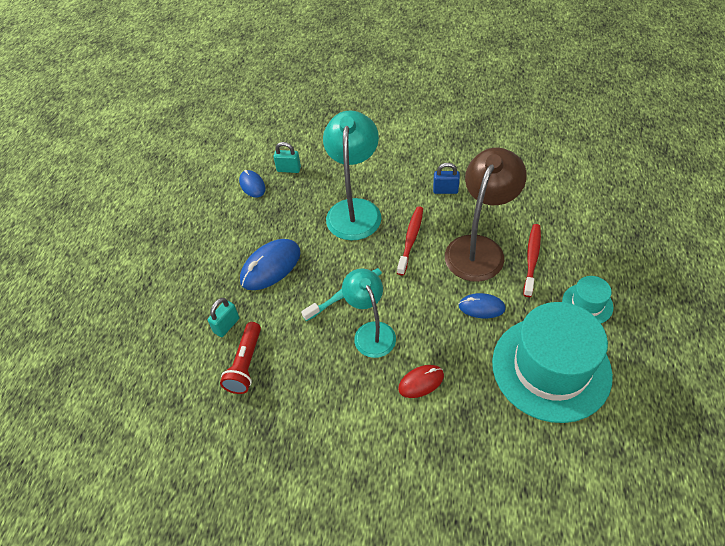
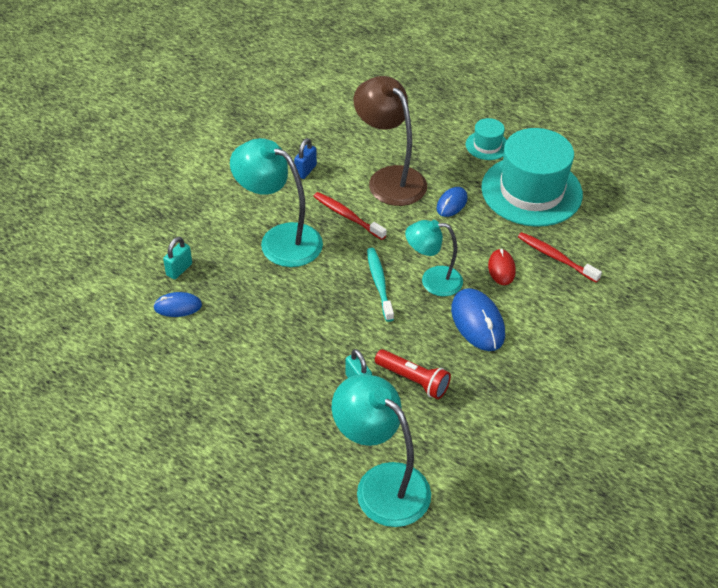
camera: 70 degrees left, 5 degrees down
(126, 386) = (381, 484): none -> turquoise lamp
(270, 266) = (306, 326): blue mouse -> blue mouse (477, 322)
(532, 259) = (423, 154): red toothbrush -> red toothbrush (555, 257)

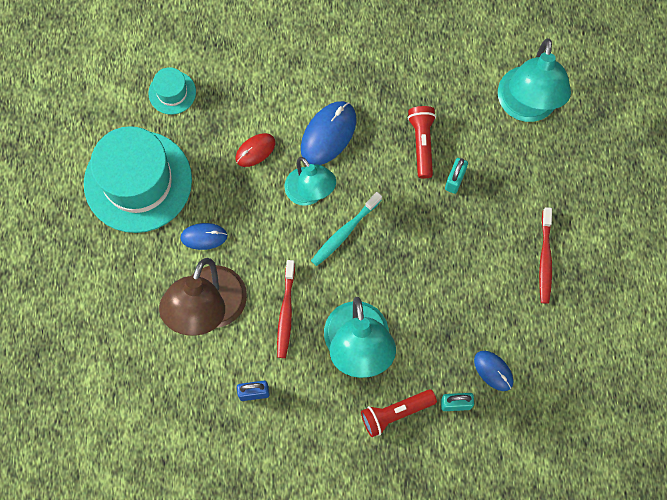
camera: 125 degrees left, 25 degrees up
(210, 233) = (395, 413): none -> red flashlight
(487, 145) = (99, 255): turquoise hat -> turquoise hat (172, 92)
(555, 257) = (210, 117): red toothbrush -> red toothbrush (545, 259)

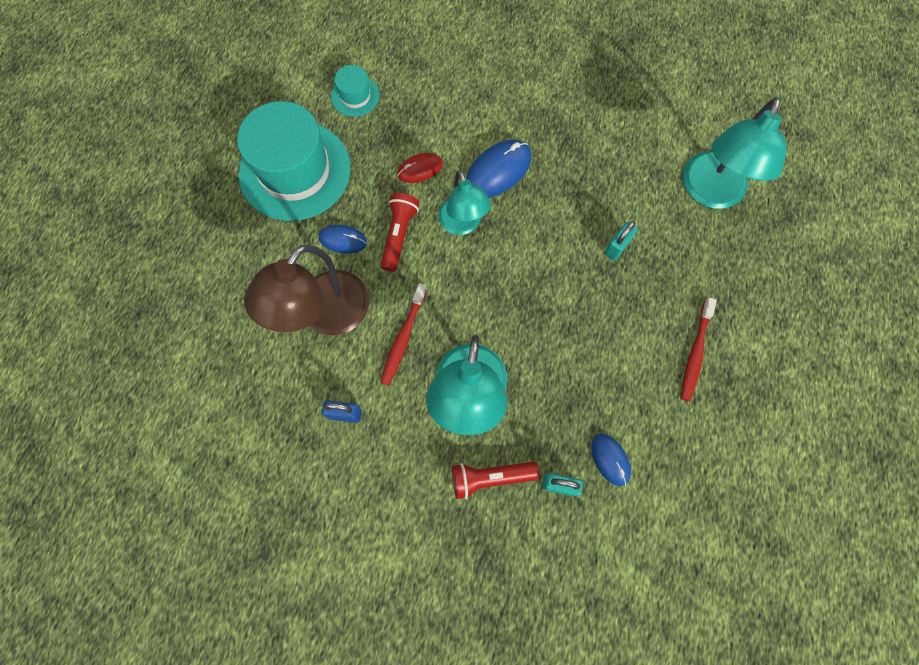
camera: 15 degrees right, 0 degrees up
(345, 232) = (488, 271): turquoise toothbrush -> none
(422, 143) = (592, 202): red flashlight -> red flashlight (399, 235)

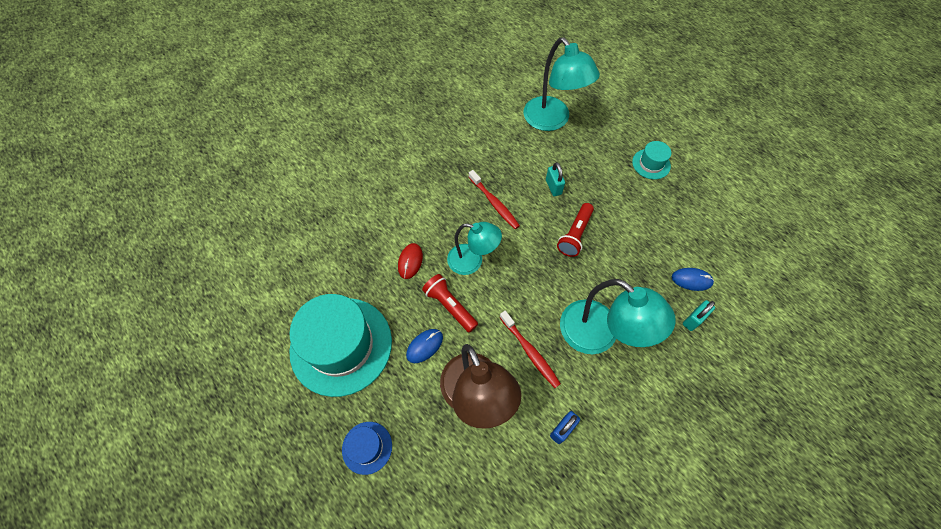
camera: 55 degrees left, 10 degrees down
(220, 255) = (367, 447): none -> blue hat
(355, 96) = (317, 267): turquoise hat -> turquoise hat (651, 164)
(490, 477) = (665, 358): red flashlight -> red flashlight (574, 235)
(498, 171) = (450, 216): blue mouse -> none
(695, 353) = (649, 192): red toothbrush -> red toothbrush (494, 203)

